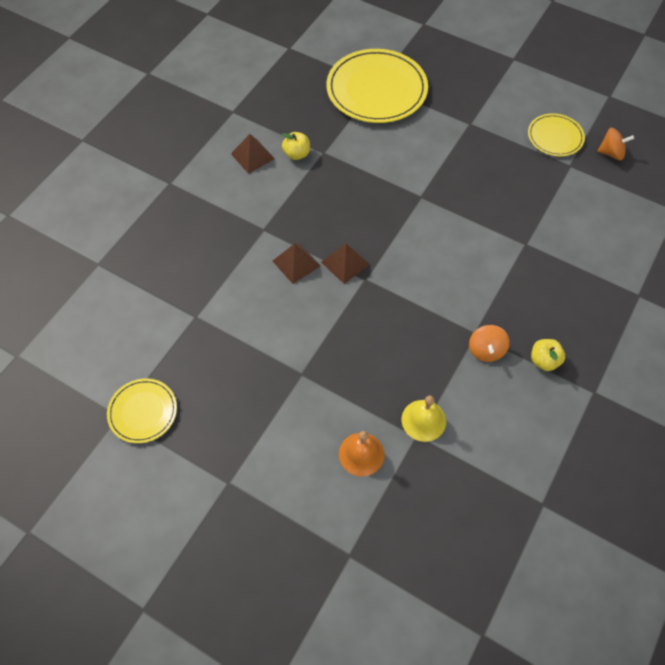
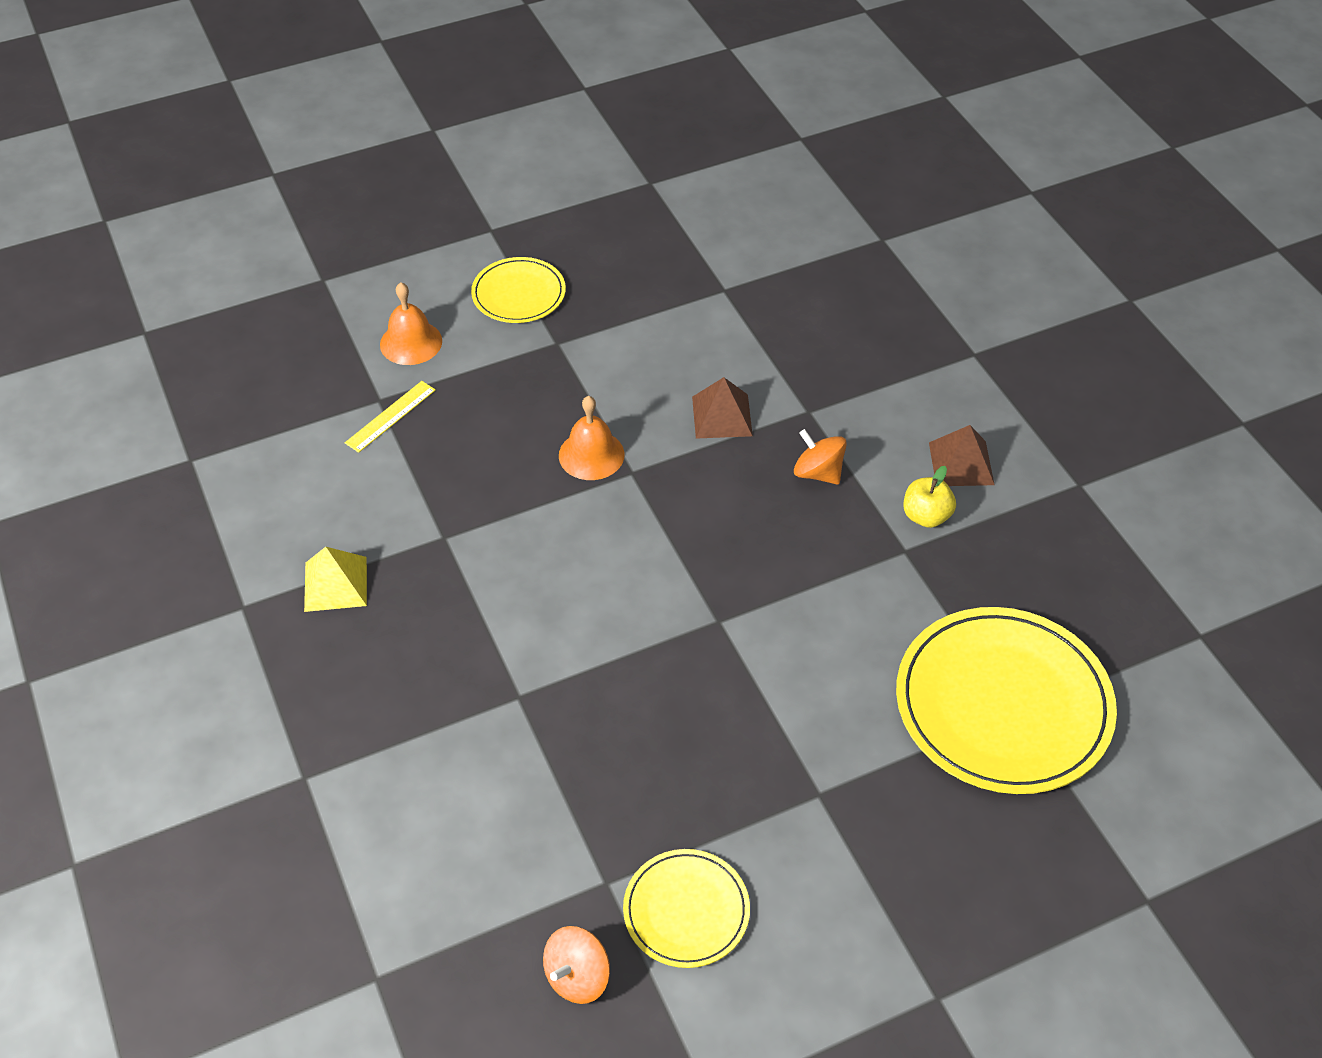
camera: 125 degrees right, 10 degrees down
(143, 412) = (638, 201): yellow plate -> yellow plate (518, 294)
(345, 263) = (677, 465): brown pyramid -> none
(369, 304) = (591, 455): none -> orange bell
(423, 420) = (390, 416): yellow bell -> yellow ruler
(486, 350) = (411, 533): orange spinning top -> orange spinning top (818, 473)
(544, 361) = (335, 584): yellow apple -> yellow pyramid

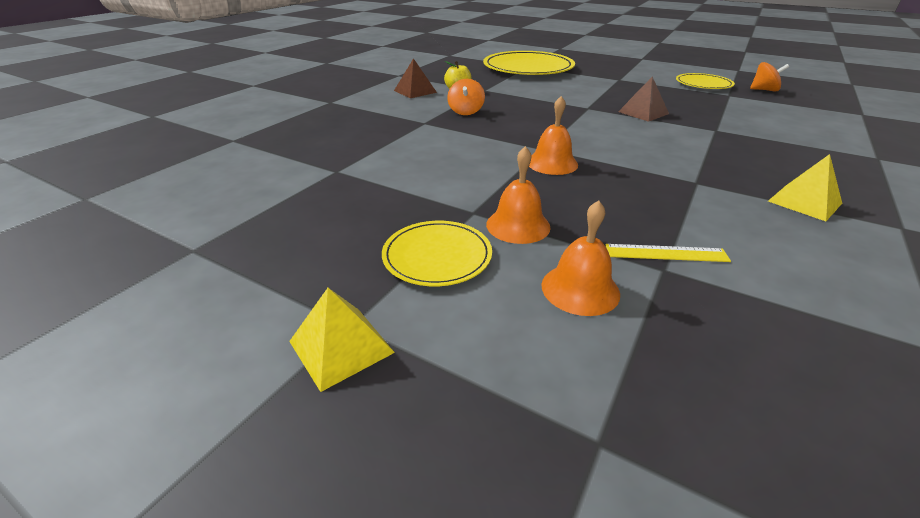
camera: 125 degrees left, 15 degrees down
(476, 221) = (341, 346): none -> yellow pyramid
(511, 358) = (518, 225): none -> orange bell
(722, 416) = (461, 140): brown pyramid -> brown pyramid (643, 112)

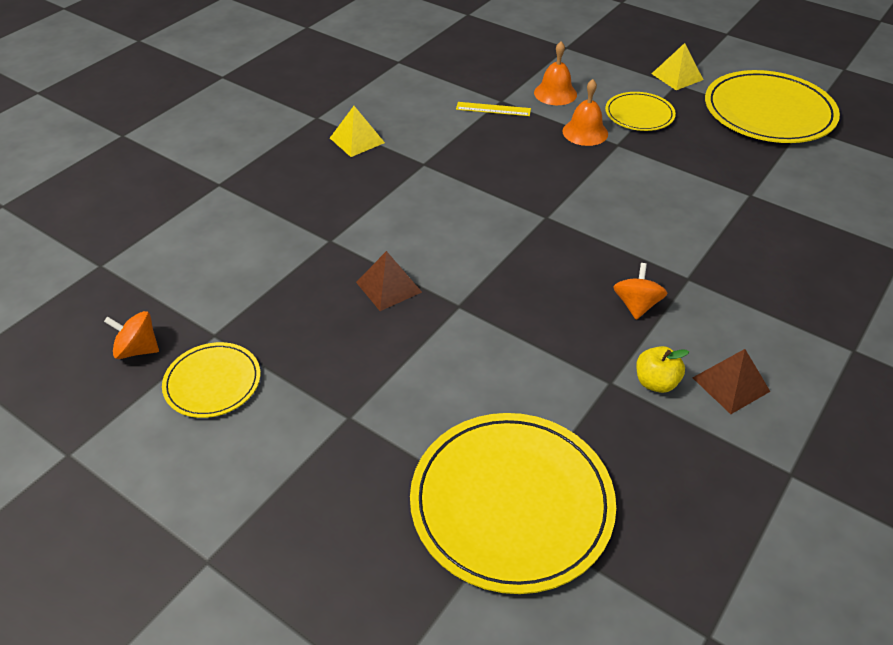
camera: 175 degrees left, 10 degrees up
(221, 271) = (768, 112): none -> yellow plate
(552, 163) = (543, 194): orange bell -> none

